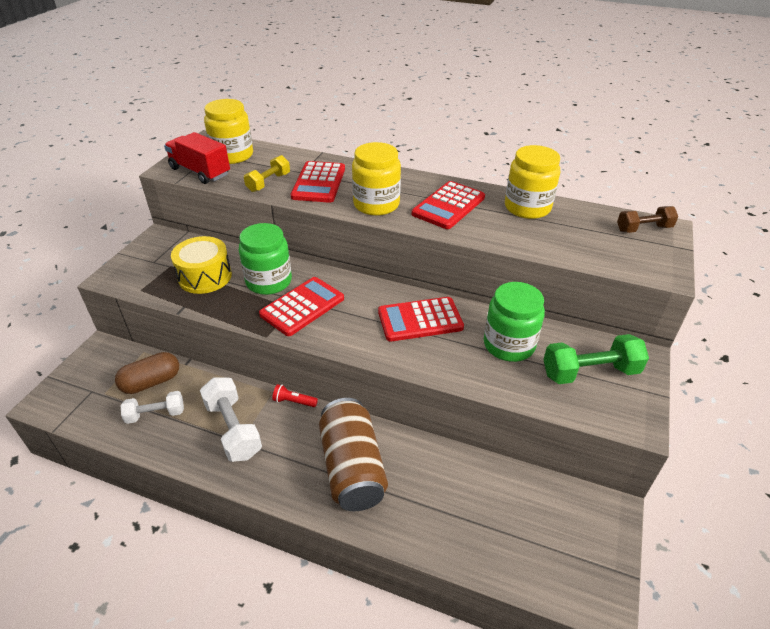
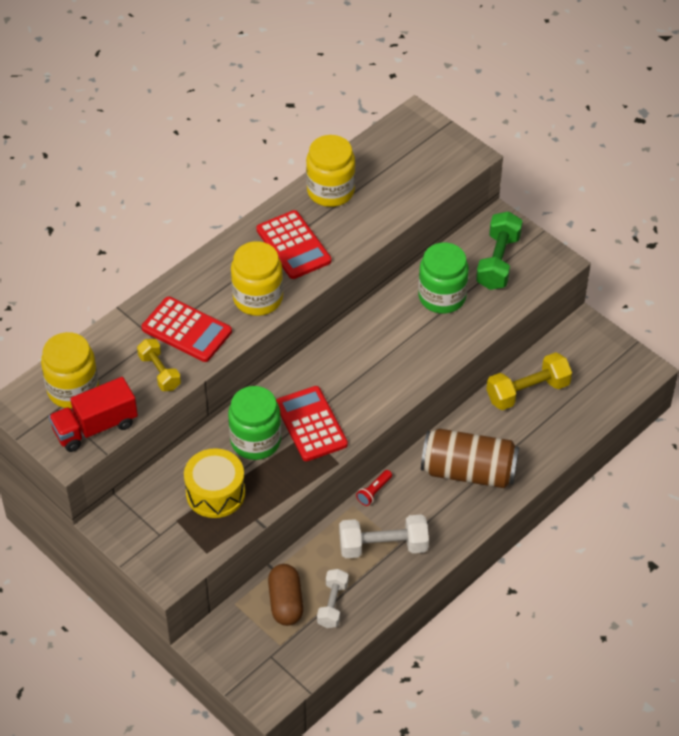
camera: 65 degrees left, 10 degrees up
(420, 320) = (379, 343): red calculator -> none
(484, 485) = (527, 391): none -> yellow dumbbell
(643, 229) = (408, 132): brown dumbbell -> none

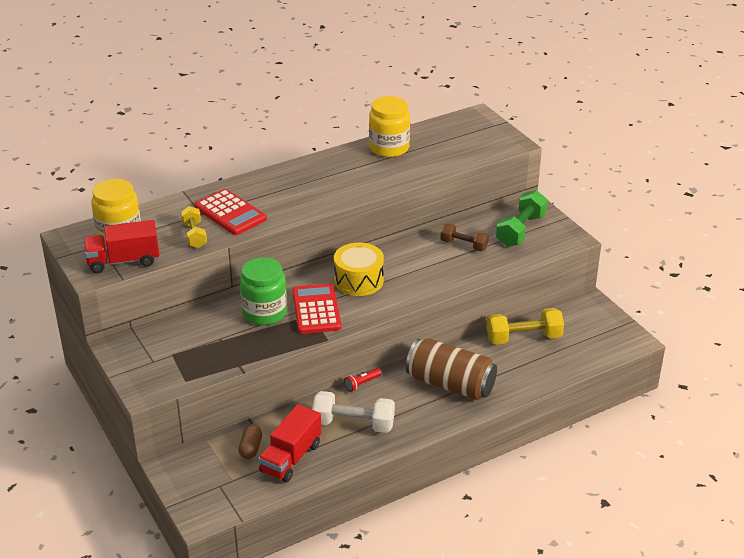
camera: 15 degrees right, 15 degrees down
(215, 493) = (214, 341): yellow drum -> yellow drum (358, 280)
(258, 298) = (298, 202): yellow jar -> none
(285, 602) = (251, 448): brown capsule -> brown capsule, size x0.66
(293, 245) = (343, 175): red calculator -> none
(332, 604) = (291, 458): white dumbbell -> red truck
(442, 297) = (464, 245): green jar -> brown dumbbell

